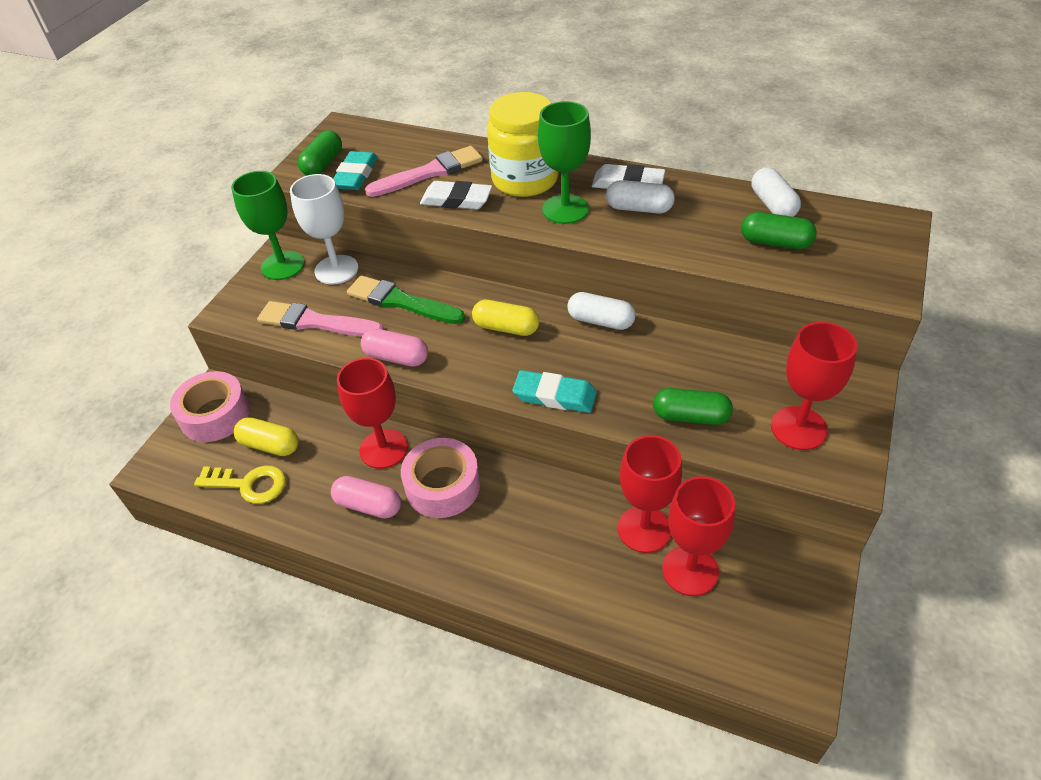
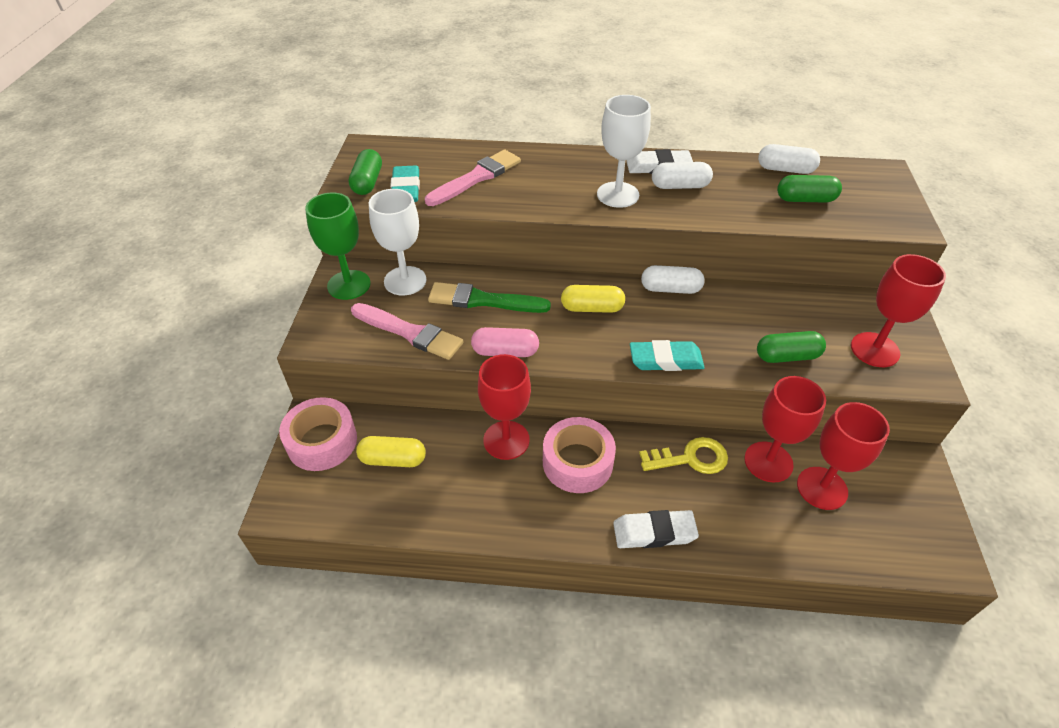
camera: 20 degrees left, 0 degrees up
(249, 484) = (390, 501): yellow key -> yellow key (690, 458)
(315, 322) = (409, 332): pink brush -> pink brush turned 150 degrees counterclockwise
(368, 505) = (517, 495): pink capsule -> none
(456, 200) = (515, 199): white eraser -> white eraser (654, 532)
(525, 179) = (567, 174): yellow jar -> none
(565, 209) = (617, 195): green goblet -> white goblet
(772, 205) = (785, 169): white capsule -> white capsule turned 45 degrees counterclockwise

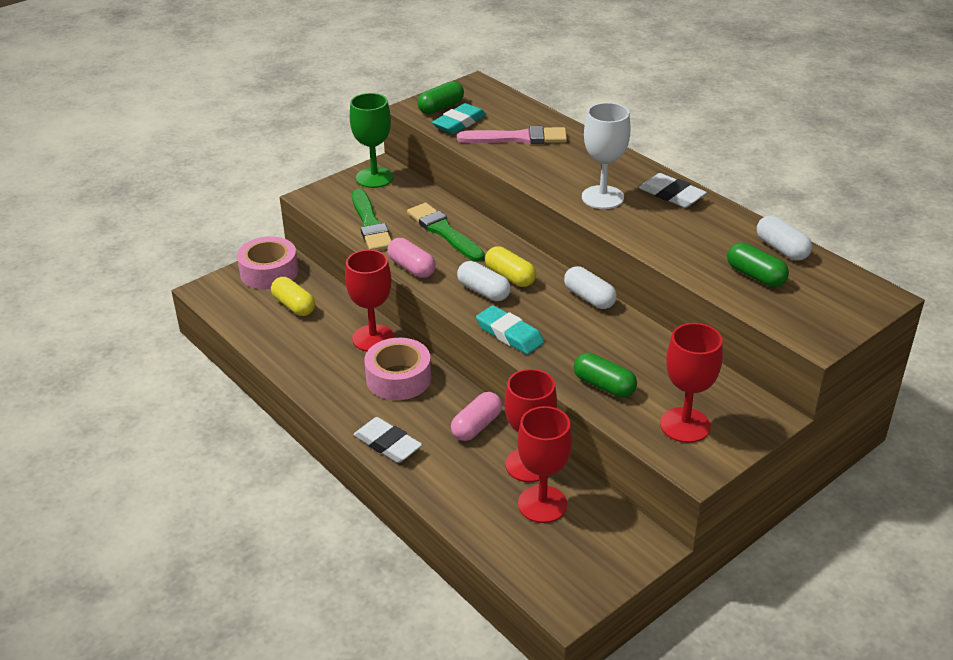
camera: 45 degrees right, 10 degrees down
(405, 281) = (412, 193): white goblet -> none
(409, 332) = (370, 224): pink brush -> green brush
(680, 186) = (663, 215): white capsule -> white capsule (483, 291)
(690, 458) = (476, 426): yellow key -> pink capsule

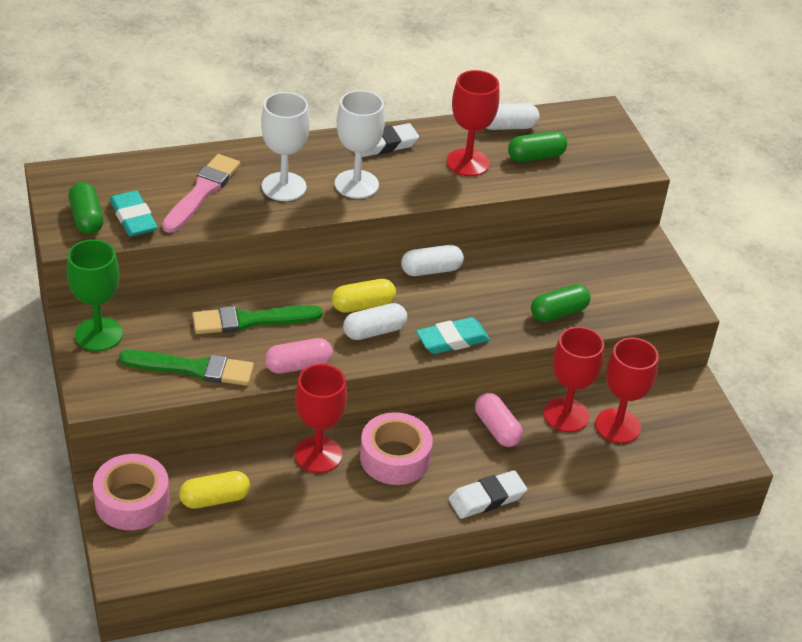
camera: 70 degrees left, 5 degrees up
(562, 168) = (284, 187): none -> white goblet
(685, 425) = (632, 290): red goblet -> red goblet (467, 163)

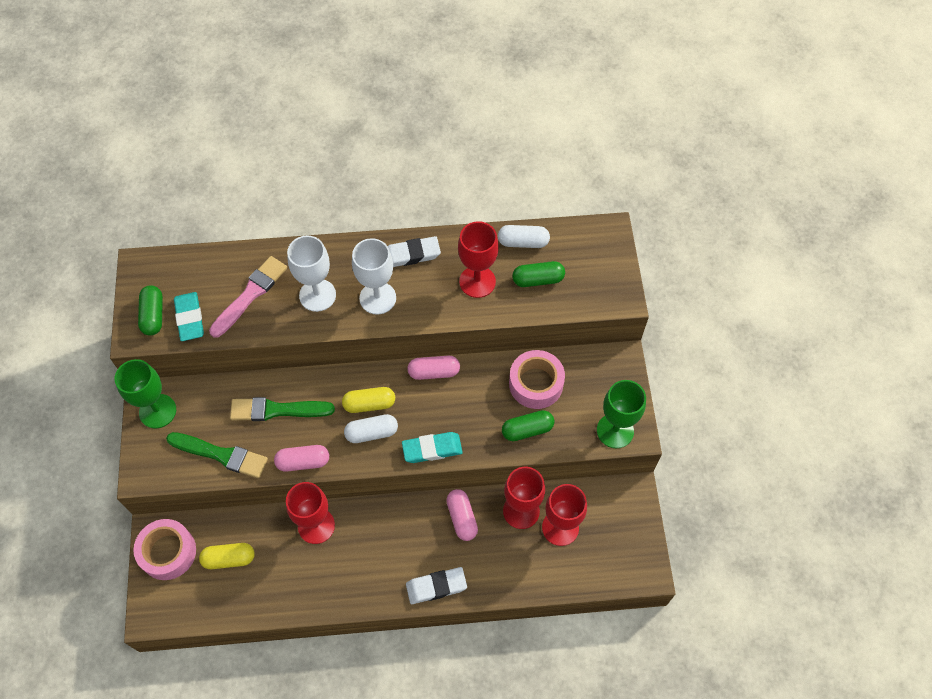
camera: 15 degrees right, 20 degrees up
(395, 457) = (374, 536): pink tape -> pink tape (536, 384)
(431, 270) = (434, 372): white capsule -> pink capsule
(659, 305) = (615, 431): none -> green goblet

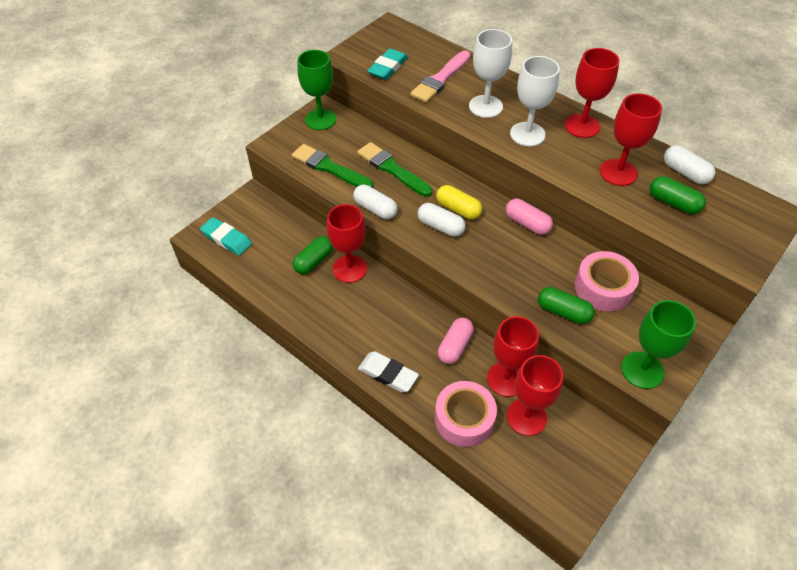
camera: 45 degrees right, 10 degrees down
(153, 315) = (368, 53): green capsule -> green capsule (314, 261)
(168, 552) = (247, 212): pink tape -> pink tape (464, 418)
(221, 455) = (329, 168): green brush -> green brush turned 150 degrees clockwise
(229, 559) = (276, 244): yellow capsule -> none
(250, 294) = (440, 79): pink brush -> pink brush turned 135 degrees clockwise
(303, 462) = (375, 209): pink capsule -> white capsule
(411, 254) = (582, 126): white eraser -> red goblet
(432, 449) = (473, 268): turquoise eraser -> turquoise eraser (226, 239)

